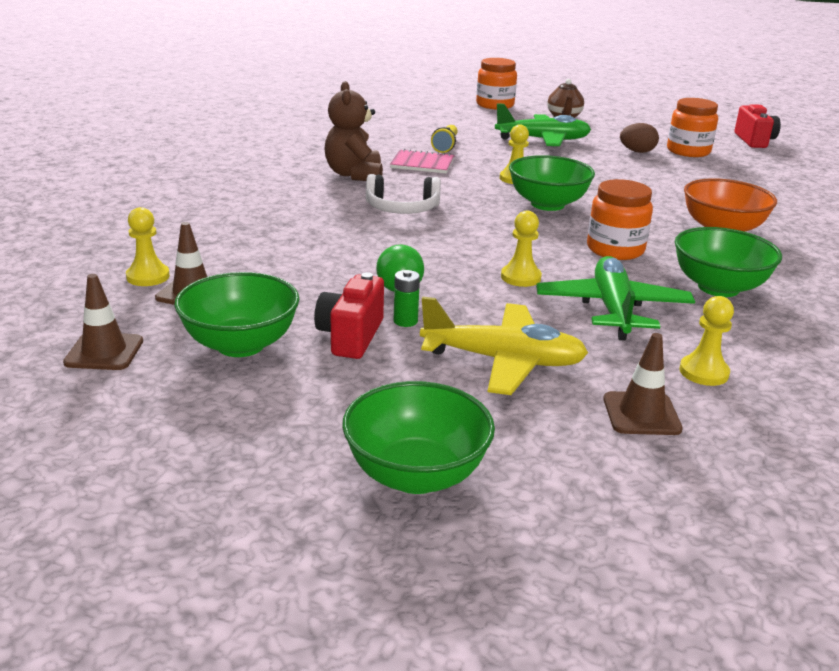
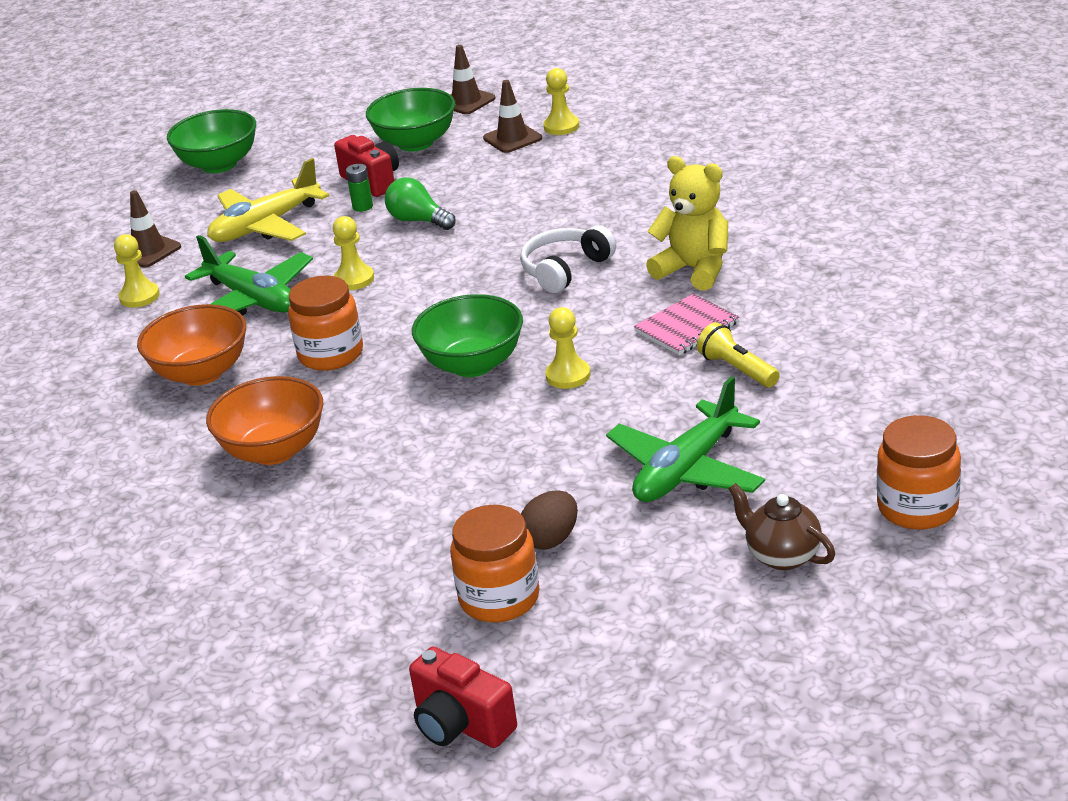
camera: 135 degrees right, 5 degrees up
(354, 175) = (694, 270): brown teddy bear -> yellow teddy bear
(718, 287) = (201, 373): green bowl -> orange bowl

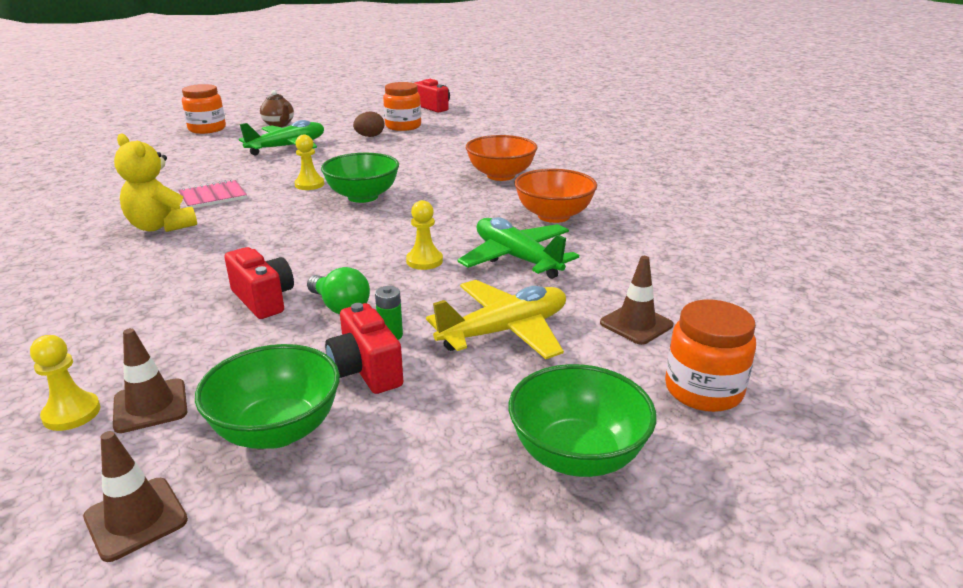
camera: 175 degrees left, 5 degrees down
(139, 296) = (626, 277): yellow pawn -> none
(331, 354) = (457, 214): orange jar -> orange jar (703, 390)
(494, 214) = (263, 299): none -> red camera
(565, 269) = (250, 241): white headphones -> none
(737, 369) = (213, 175): yellow flashlight -> none

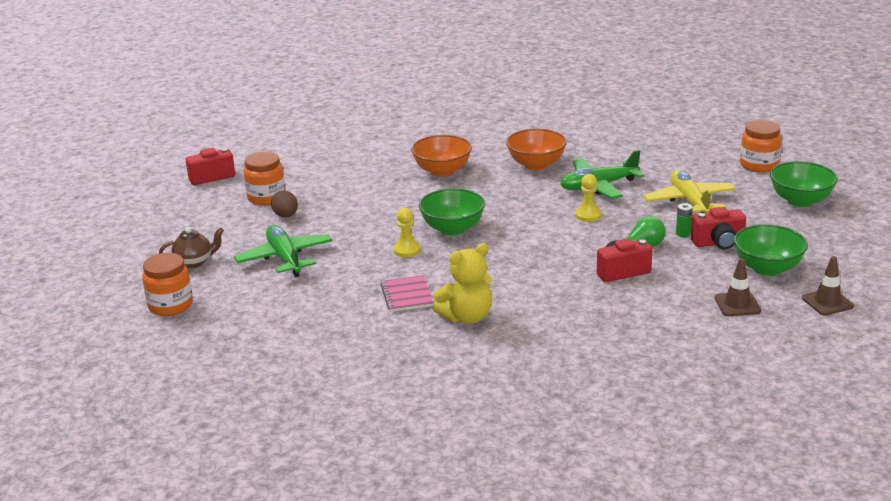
camera: 70 degrees left, 0 degrees up
(72, 413) = (739, 328): yellow pawn -> none
(636, 324) = (694, 168): brown traffic cone -> none

